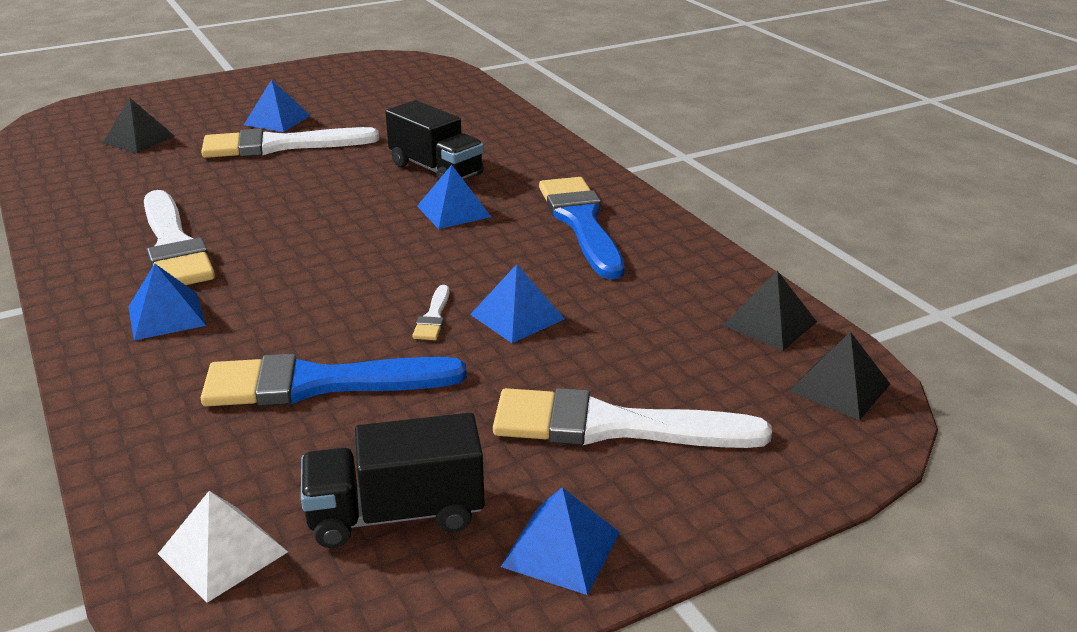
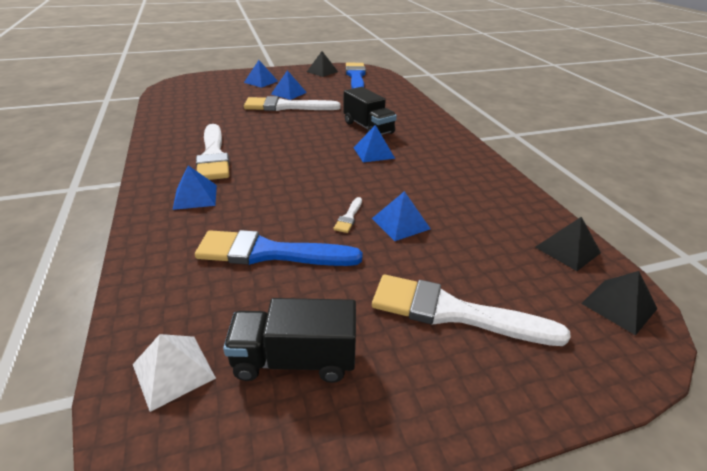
camera: 10 degrees right, 5 degrees up
(138, 139) = (215, 96): black pyramid -> black pyramid (322, 71)
(561, 549) = (405, 411): blue pyramid -> blue pyramid (261, 82)
(581, 223) = (448, 168): blue brush -> blue brush (356, 76)

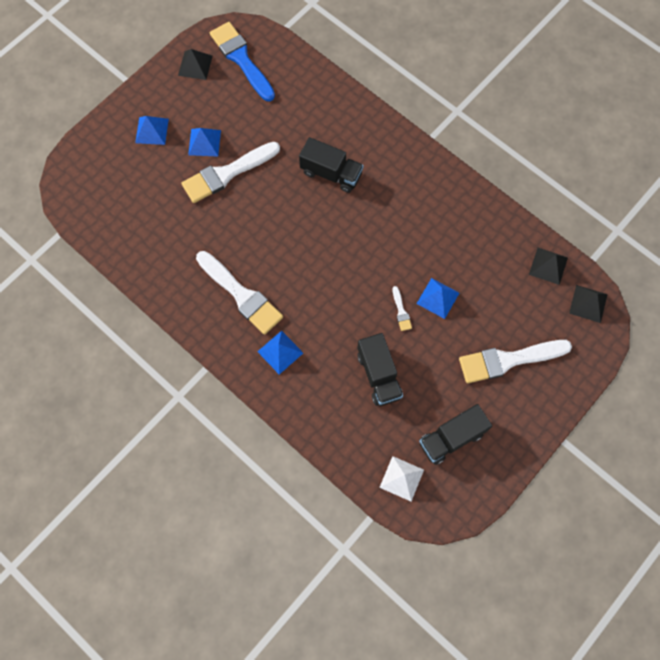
camera: 30 degrees left, 35 degrees up
(269, 253) = (379, 375): blue brush -> black truck
(374, 152) = (363, 215): blue pyramid -> none

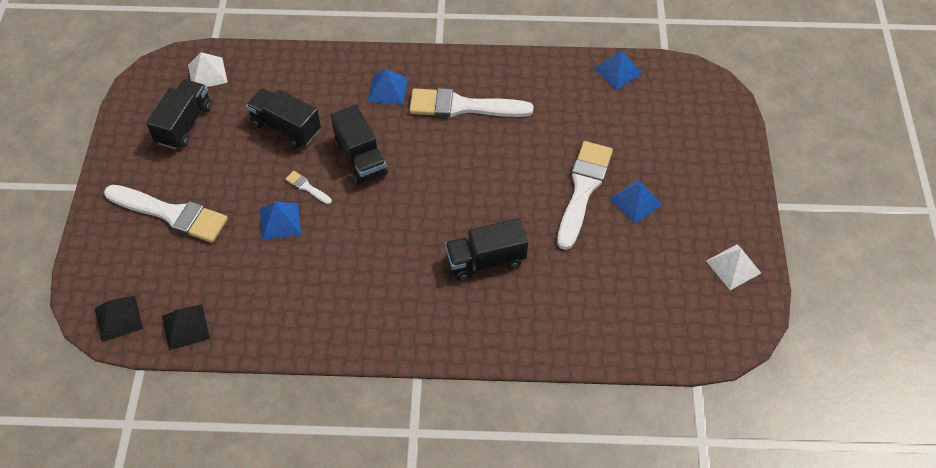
camera: 140 degrees right, 15 degrees down
(152, 131) = (694, 176): blue pyramid -> blue pyramid (618, 71)
(195, 65) = (733, 266): black pyramid -> white pyramid
(241, 59) = (697, 309): blue brush -> none
(347, 307) = (360, 158): none -> black truck
(508, 360) = (171, 214): white brush -> white brush turned 75 degrees clockwise

